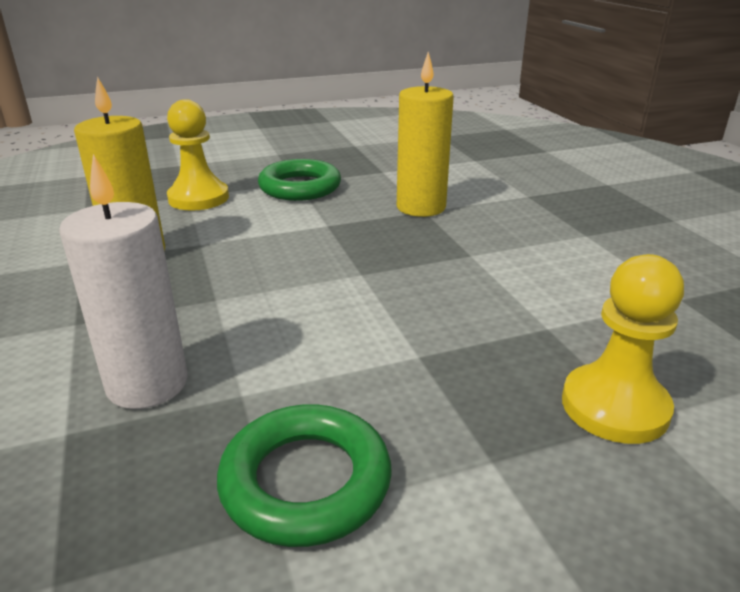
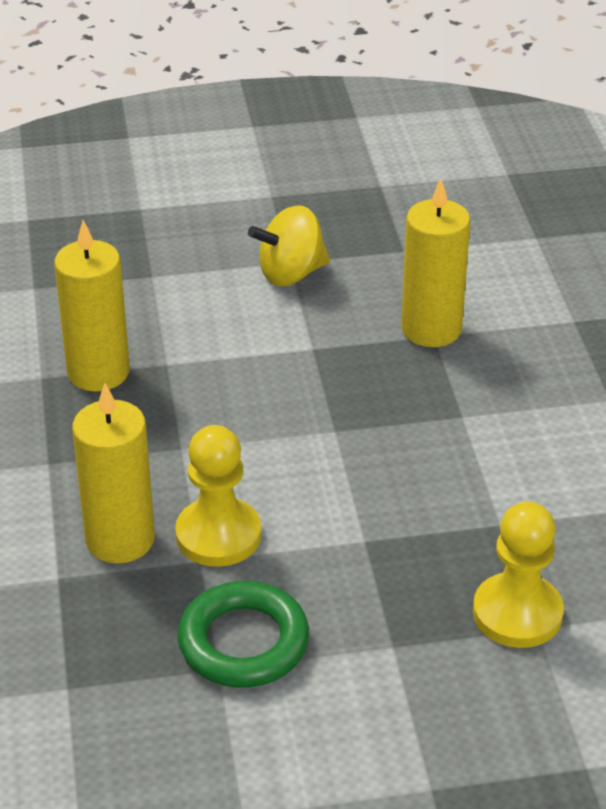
camera: 10 degrees right, 10 degrees up
(147, 384) = (120, 539): white candle -> yellow candle
(198, 198) = (166, 282): yellow pawn -> yellow pawn (218, 535)
(300, 187) = (291, 273): green ring -> yellow spinning top

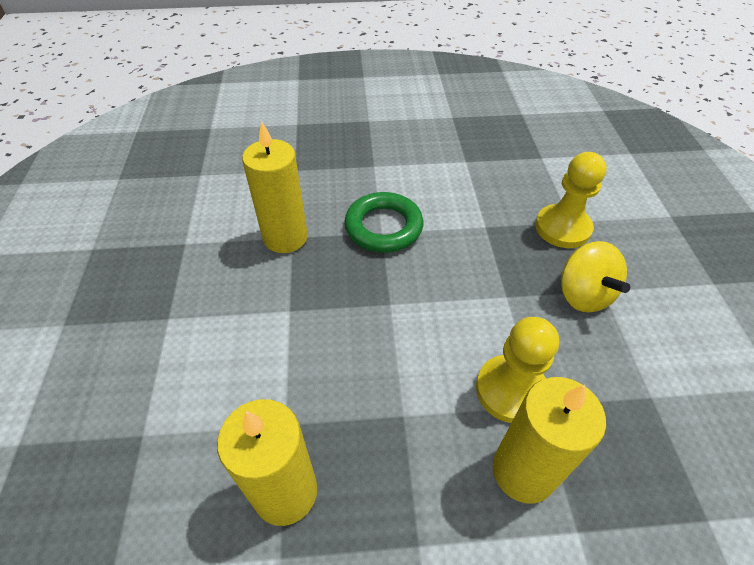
camera: 85 degrees left, 10 degrees up
(243, 642) = (622, 378): green ring -> green ring (383, 227)
(291, 273) = (186, 317): yellow spinning top -> yellow spinning top (583, 295)

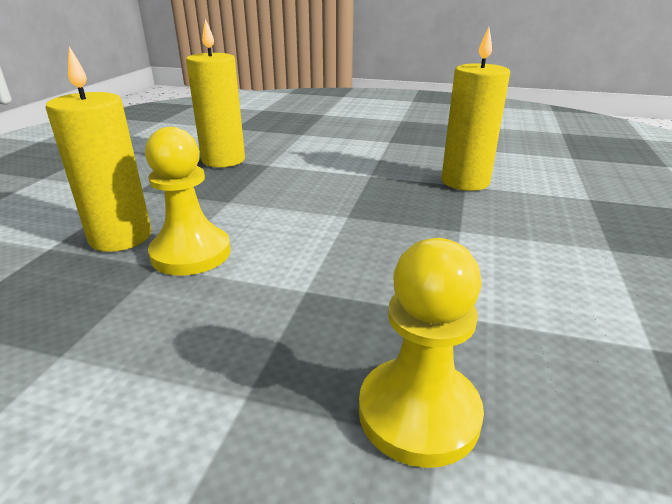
camera: 110 degrees right, 20 degrees down
(383, 227) = (468, 232): green ring -> none
(583, 295) = (254, 365): yellow spinning top -> none

